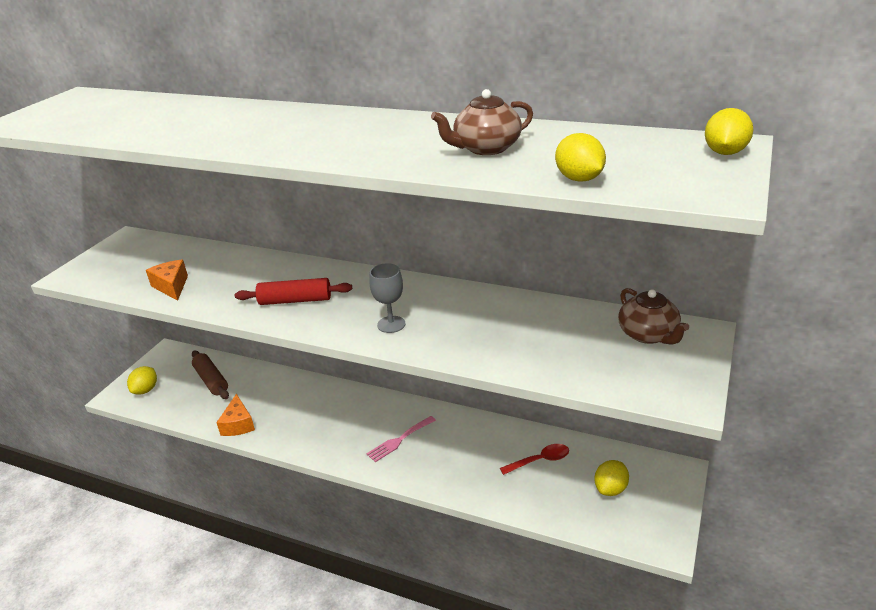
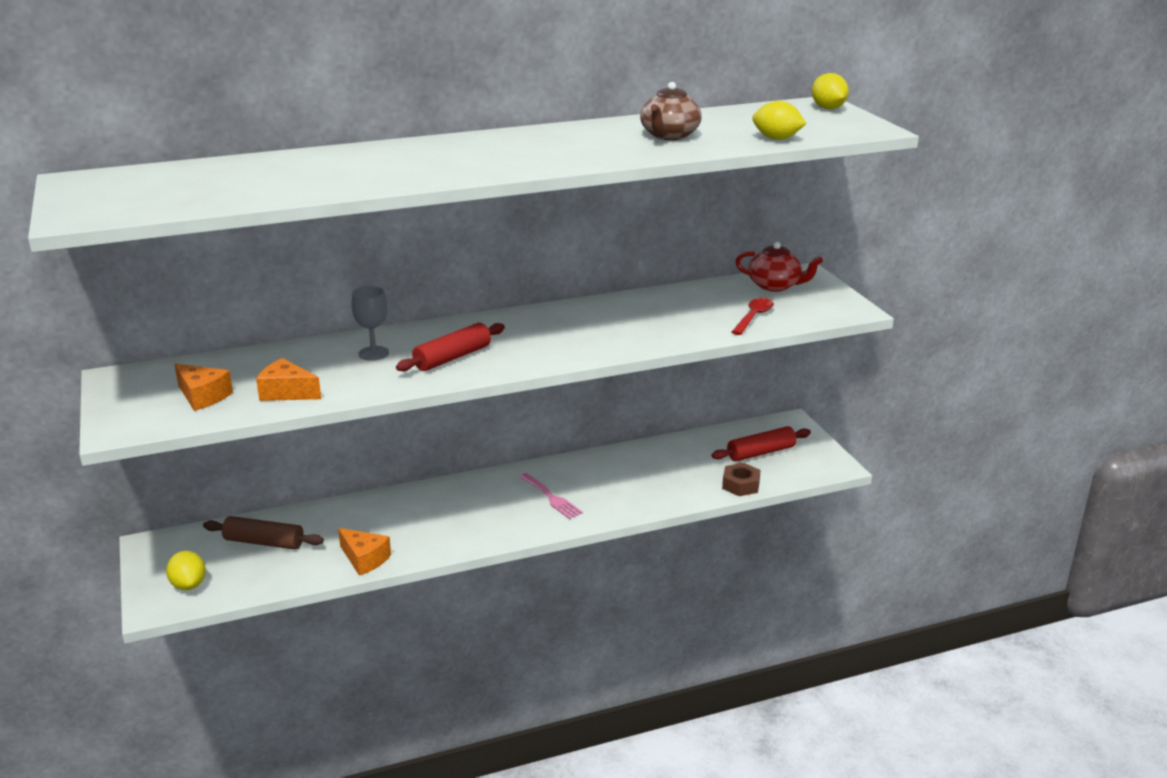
camera: 45 degrees left, 5 degrees down
(135, 270) = (203, 396): none -> orange cheese
(391, 324) = (576, 343): grey goblet -> grey goblet (373, 353)
(399, 440) = (551, 498): pink fork -> pink fork turned 45 degrees counterclockwise
(540, 460) = (687, 459): red spoon -> red spoon (753, 317)
(552, 512) = (740, 485): none -> brown nut
(610, 489) = (761, 453): yellow lemon -> red rolling pin
(648, 334) = (775, 286): brown teapot -> red teapot

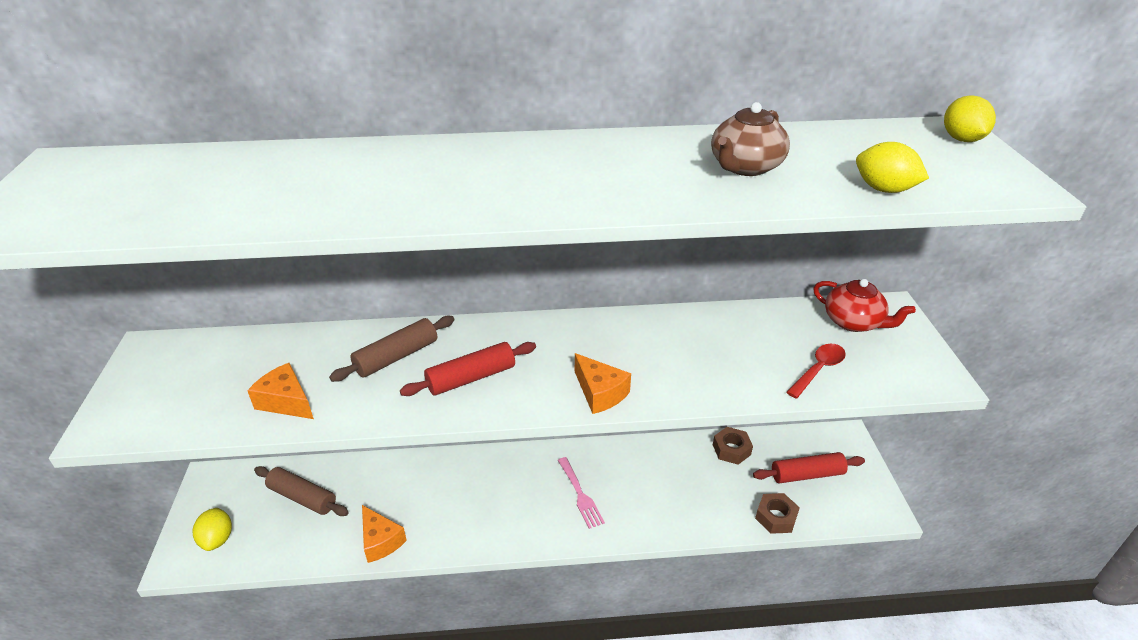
camera: 15 degrees right, 10 degrees up
(203, 396) = (206, 392): orange cheese -> orange cheese (600, 393)
(373, 353) = (396, 357): grey goblet -> brown rolling pin
(686, 446) = (731, 449): none -> brown nut

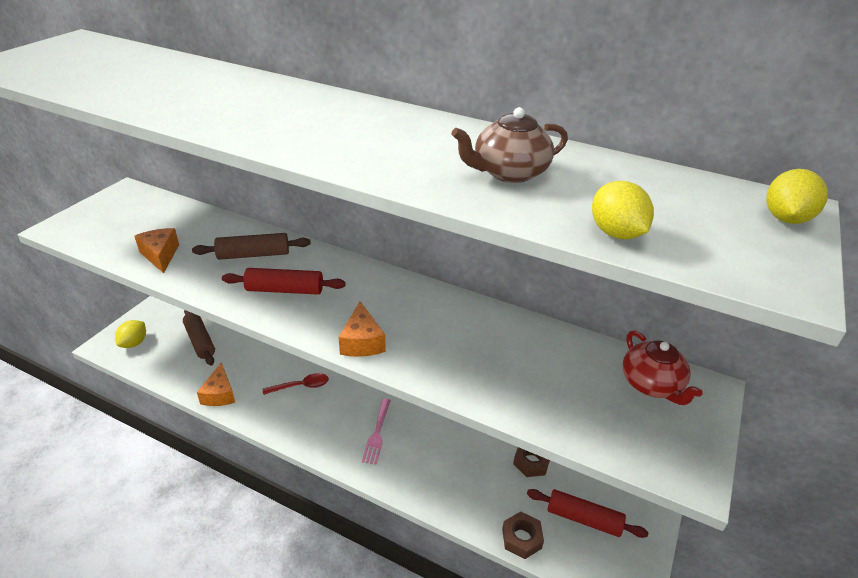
camera: 30 degrees right, 0 degrees up
(818, 370) = (569, 409): red spoon -> red spoon (301, 386)

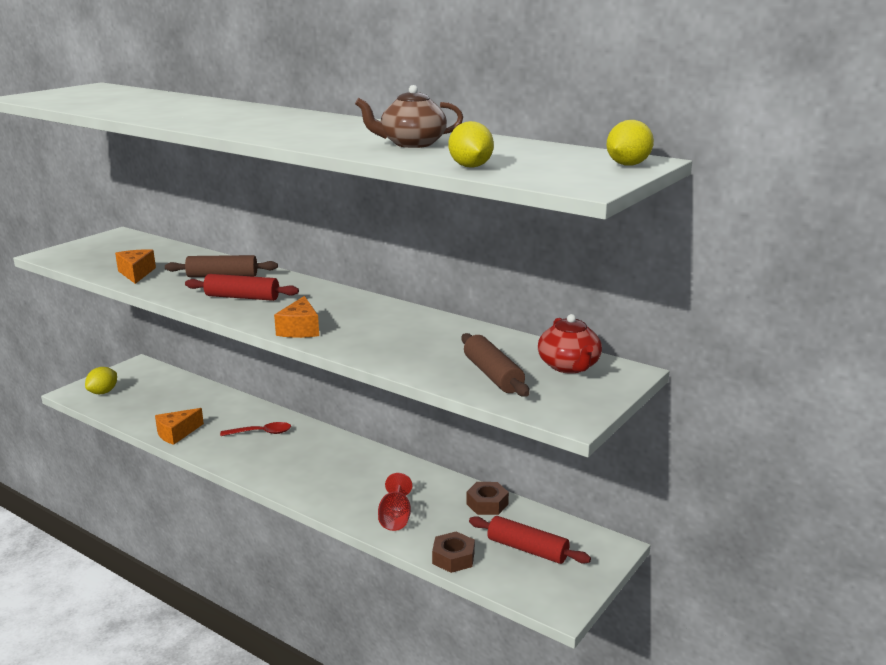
camera: 10 degrees right, 15 degrees down
(200, 341) = (169, 394): brown rolling pin -> brown rolling pin (492, 375)
(219, 394) = (177, 433): orange cheese -> orange cheese turned 45 degrees clockwise
(377, 433) = (328, 472): pink fork -> none
(454, 490) = (395, 518): none -> red goblet

